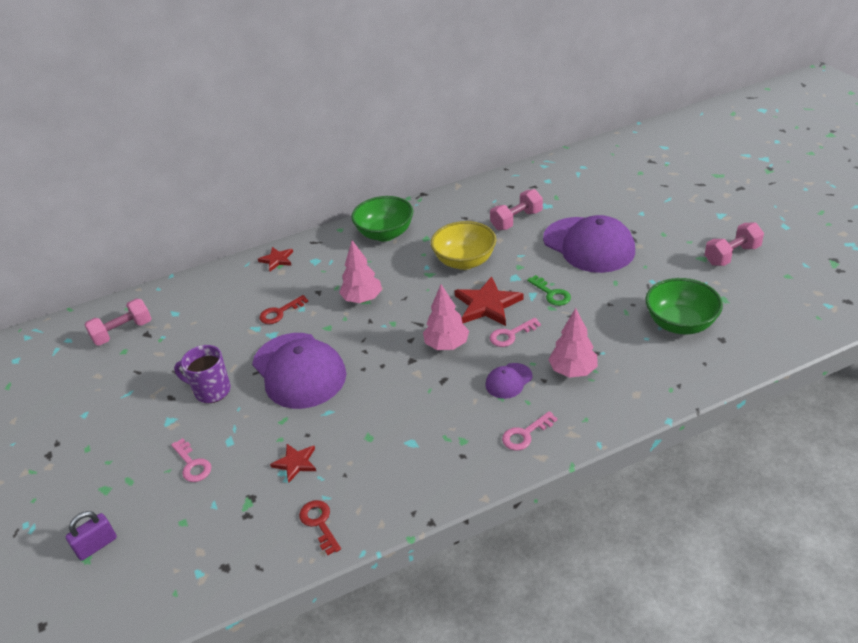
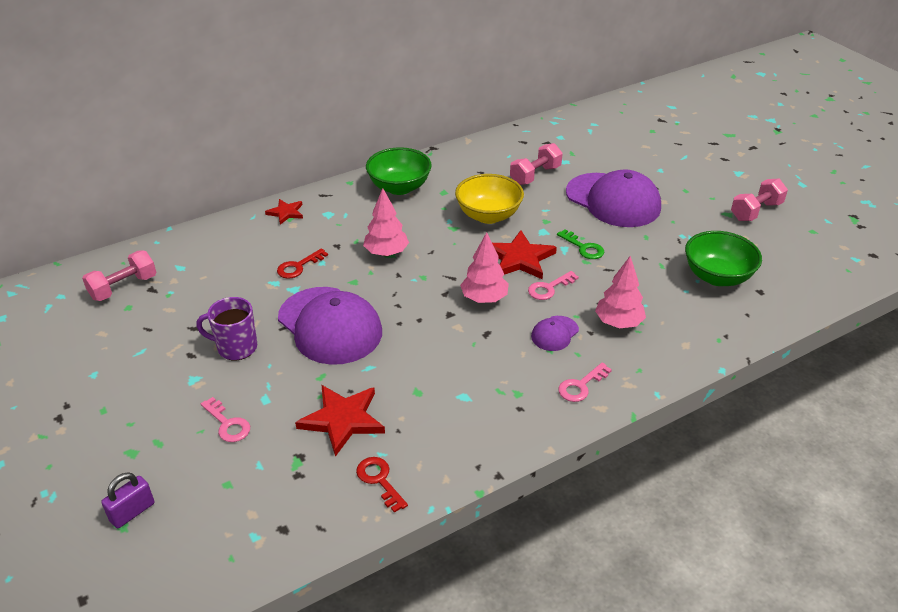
camera: 10 degrees left, 0 degrees up
(295, 463) = (343, 420): red star -> red star, size x1.75

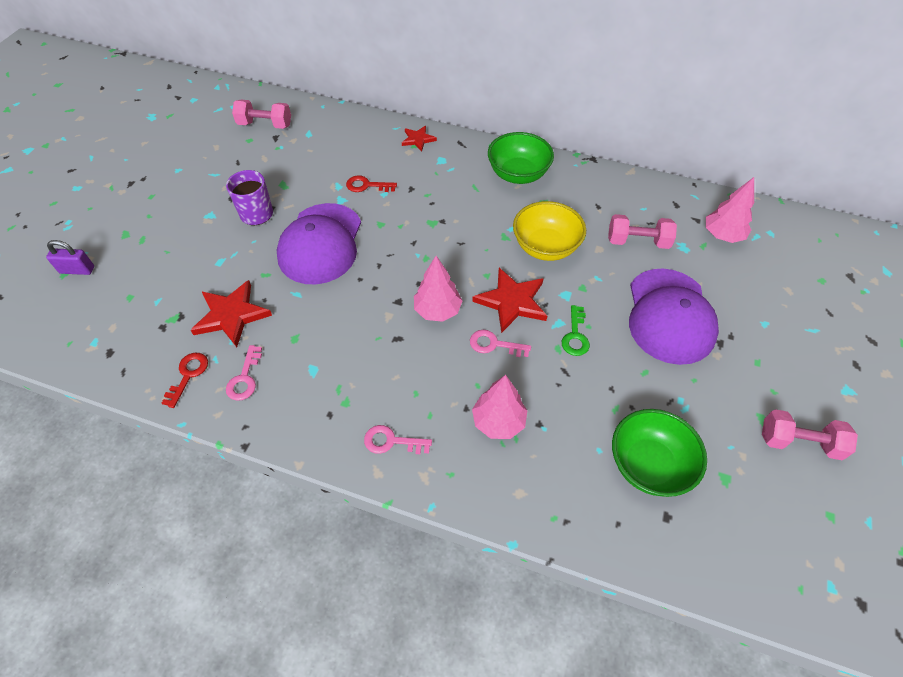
camera: 50 degrees right, 15 degrees up
(228, 424) = (182, 260): pink key -> pink key (245, 378)
(386, 253) = (431, 219): pink tree -> pink tree (722, 235)
(554, 333) = (440, 383): purple cap -> none

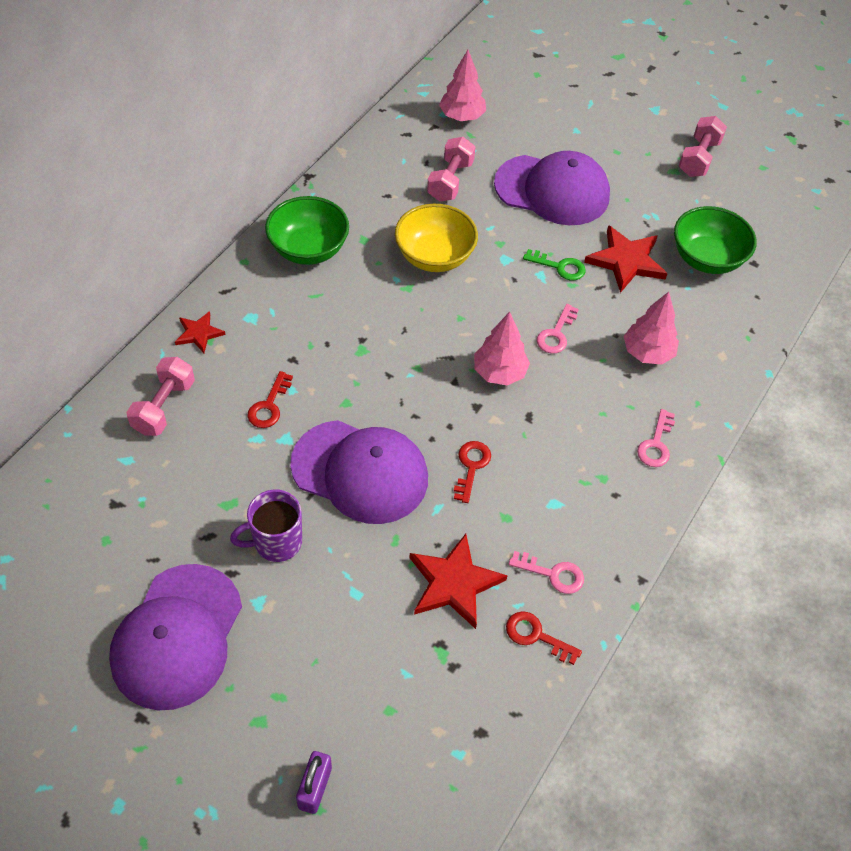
camera: 80 degrees left, 0 degrees up
(184, 185) = (177, 637): none -> purple cap
(265, 125) = (78, 515): pink dumbbell -> pink dumbbell (164, 407)
(338, 308) = (471, 467): none -> red key
(512, 301) = (503, 305): red star -> red star (626, 261)

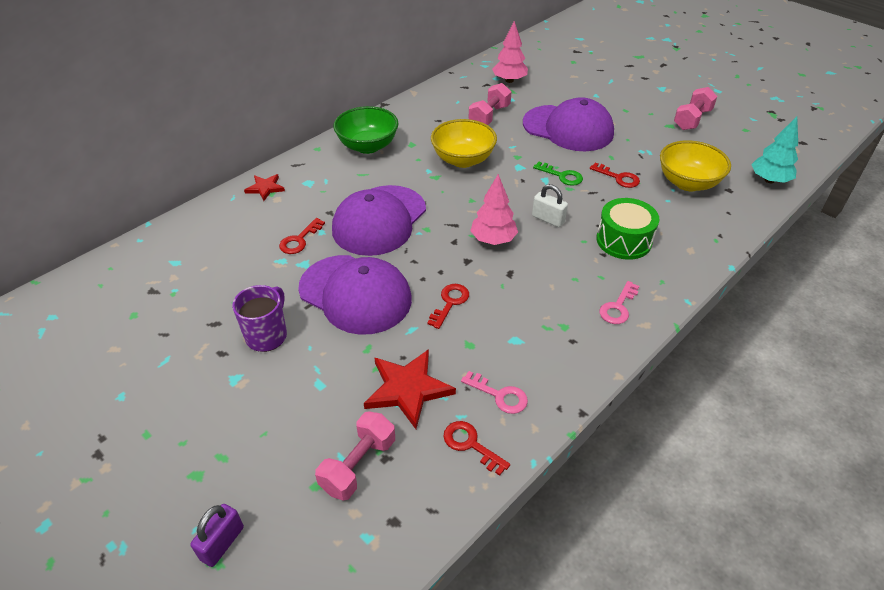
camera: 15 degrees right, 10 degrees down
(164, 407) = (219, 231): pink dumbbell -> pink dumbbell (358, 465)
(177, 637) = (156, 394): purple cap -> purple cap (379, 220)
(276, 542) = (267, 335): purple mug -> purple mug turned 120 degrees clockwise
(556, 334) = (548, 219): pink key -> white padlock
(626, 261) = (618, 178): red star -> red key
(647, 353) = (623, 240): pink tree -> green drum
(706, 259) = (688, 183): green bowl -> yellow bowl
(797, 243) = (769, 180): none -> turquoise tree

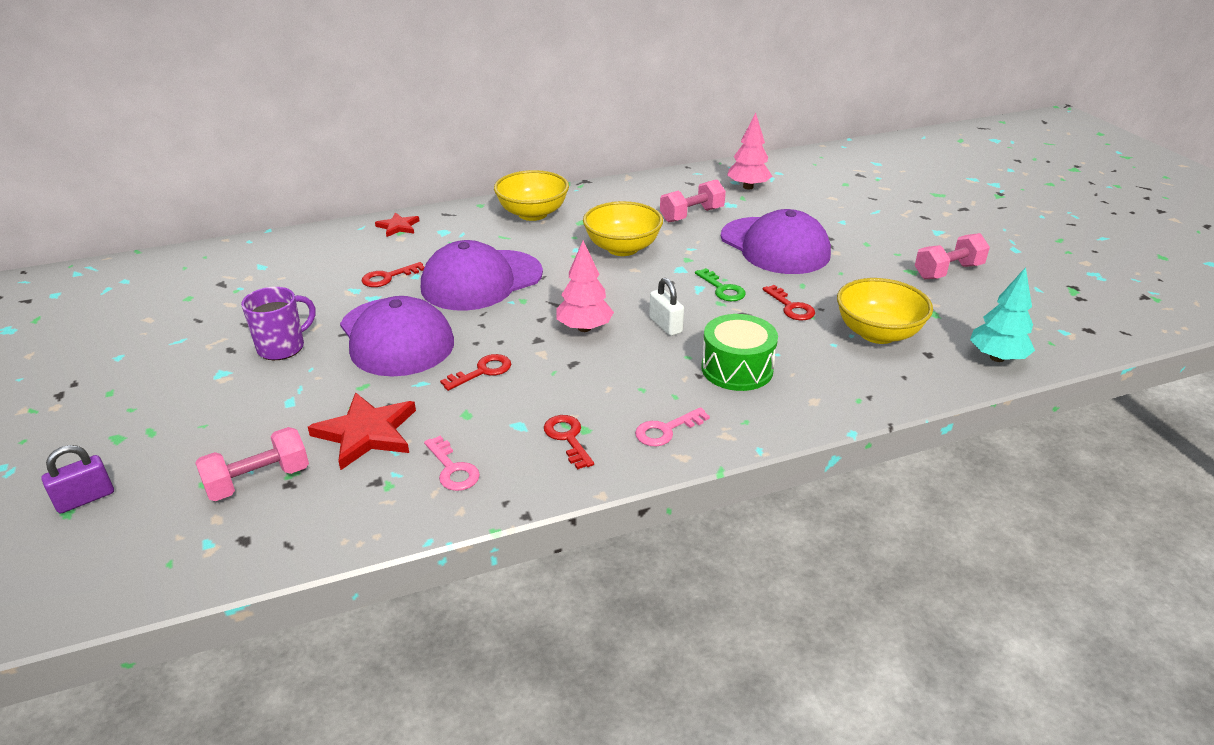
camera: 25 degrees right, 10 degrees down
(368, 146) = (533, 214): green bowl -> yellow bowl
(470, 445) = (380, 502): red key -> red key (567, 438)

